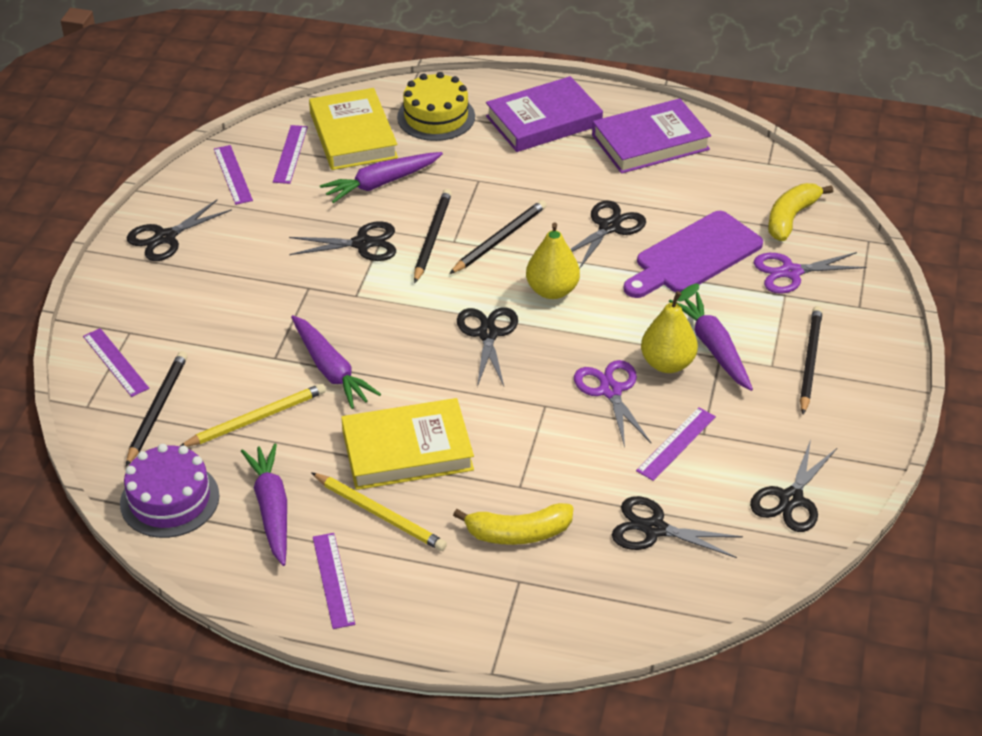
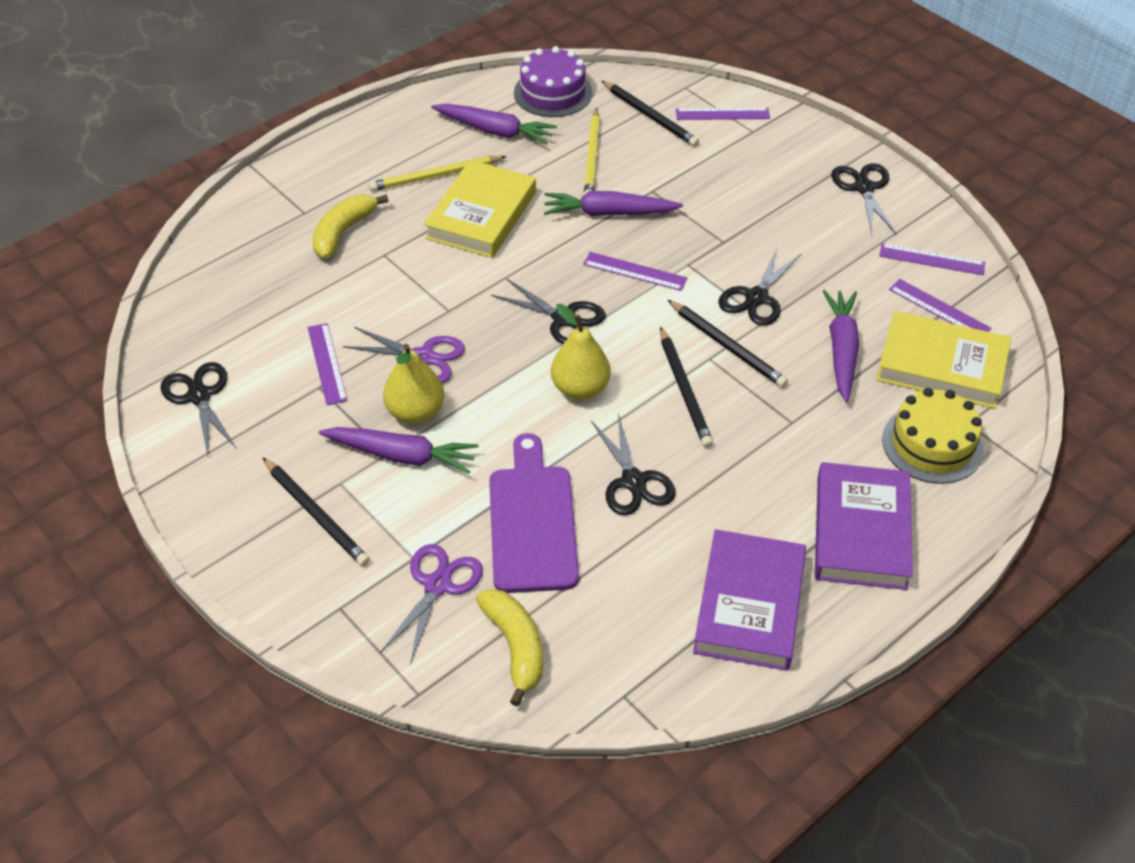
camera: 125 degrees right, 5 degrees up
(333, 580) = (403, 133): purple ruler -> purple ruler (635, 271)
(654, 529) = (265, 302): black scissors -> none

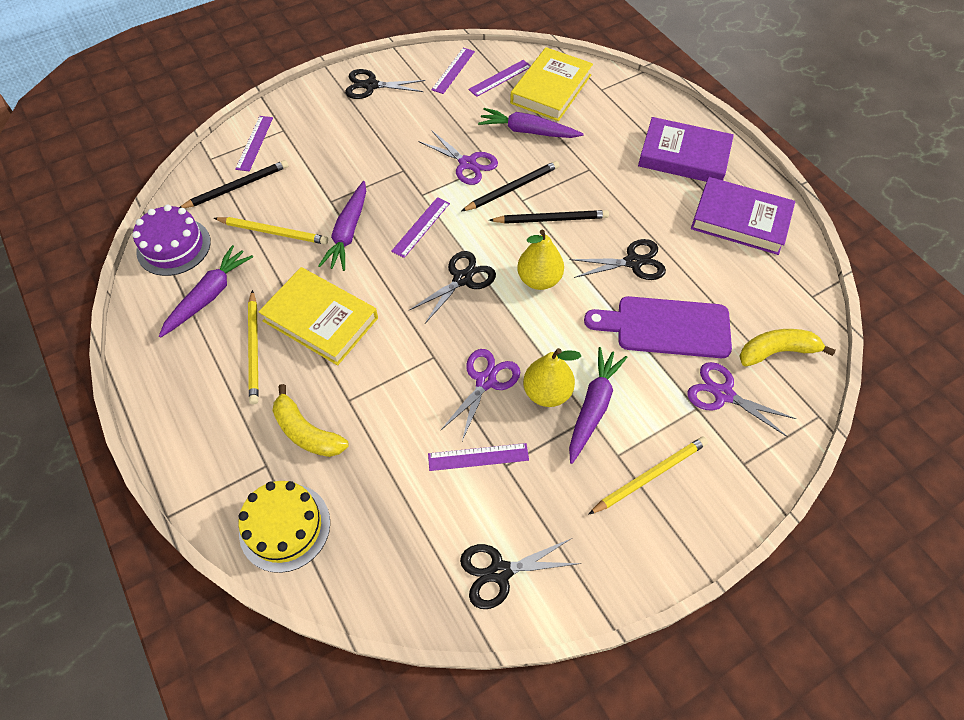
camera: 80 degrees left, 10 degrees up
(316, 514) = (650, 475): black pencil -> yellow pencil
(756, 297) = (467, 163): black scissors -> purple scissors
(932, 444) = (616, 109): yellow cake -> yellow cake (285, 527)

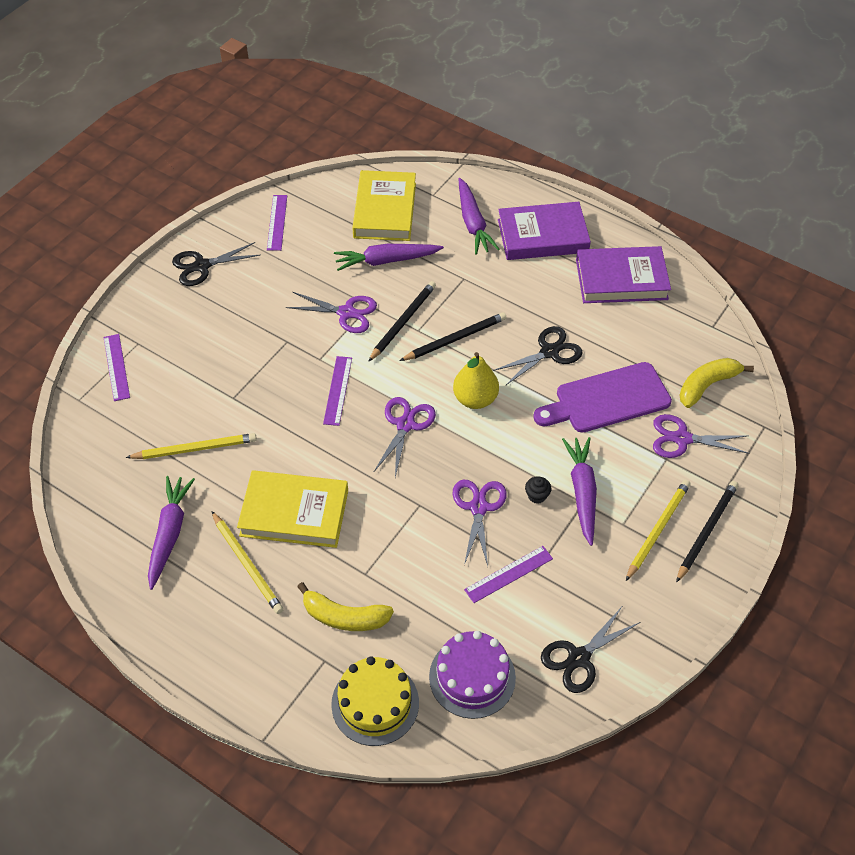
camera: 25 degrees left, 5 degrees down
(173, 246) = (100, 501): purple cake -> purple cake (472, 677)
(237, 187) = (127, 418): black pencil -> black pencil (706, 531)
(348, 232) = (270, 421): purple carrot -> purple carrot (473, 223)
(462, 279) = (405, 425): black scissors -> purple scissors
(500, 78) = (329, 215): purple ruler -> none
(547, 392) = (537, 496): yellow pear -> black cupcake

